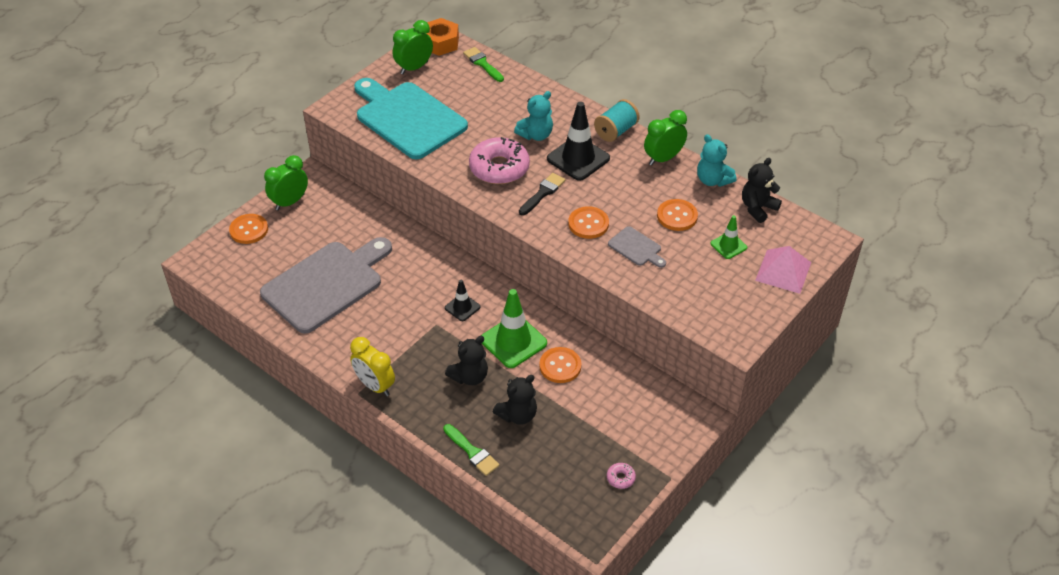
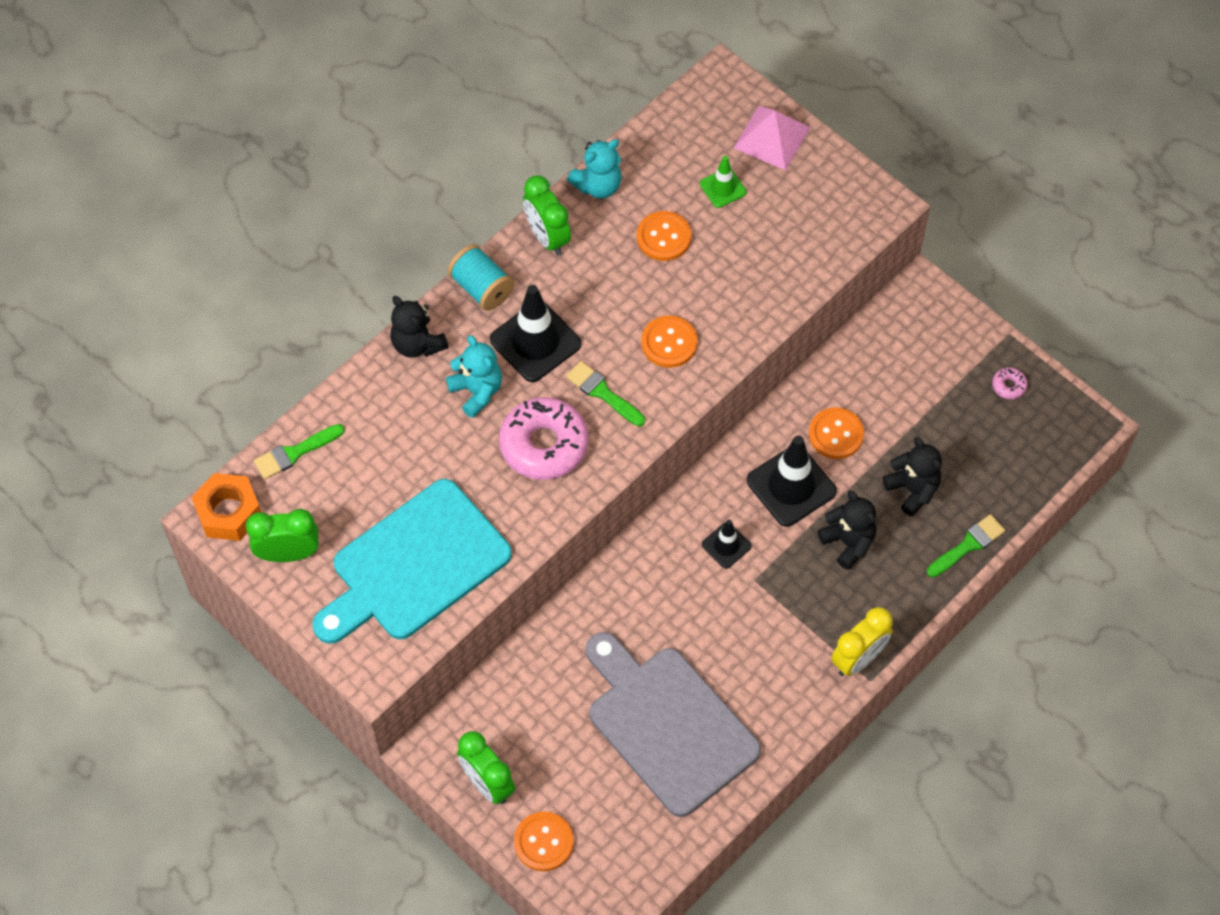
camera: 85 degrees left, 15 degrees up
(414, 68) = (288, 553): green clock -> green clock turned 120 degrees clockwise
(513, 341) = (791, 486): green traffic cone -> black traffic cone
(543, 193) = (602, 393): black brush -> green brush
(636, 248) = (719, 292): grey cutting board -> none
(757, 208) = (657, 144): black teddy bear -> black teddy bear (417, 344)

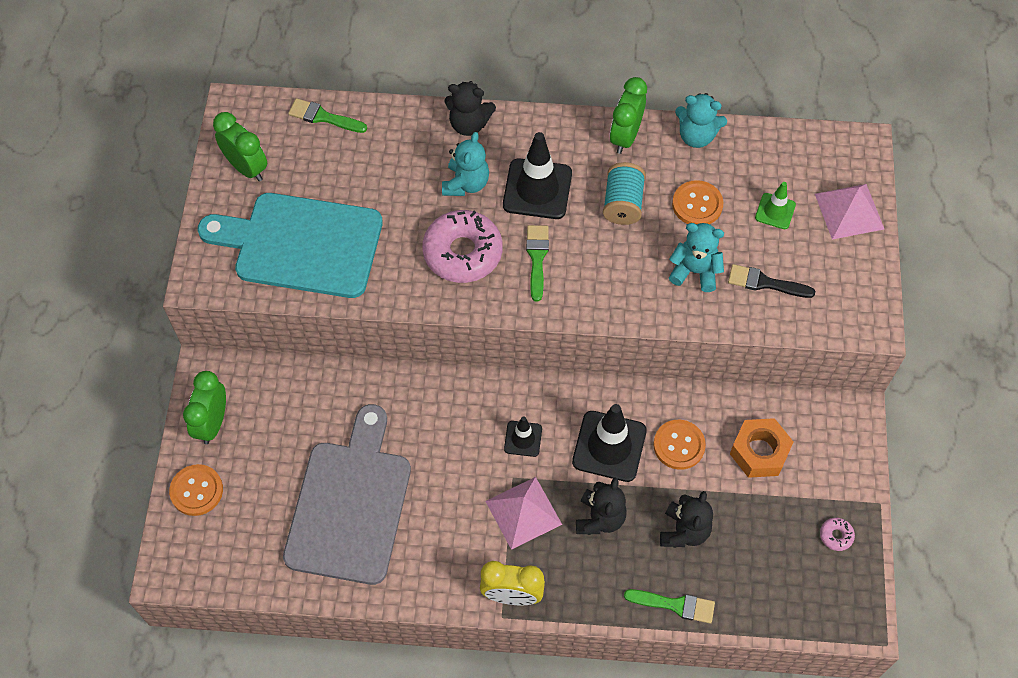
camera: 50 degrees right, 0 degrees up
(229, 512) = (247, 114): orange nut -> orange nut (759, 452)
(417, 344) = (469, 124): black teddy bear -> black teddy bear turned 90 degrees counterclockwise
(481, 288) = (547, 128): turquoise spool -> turquoise spool (622, 203)
(669, 343) = (616, 269): orange button -> none
(723, 288) = (695, 271): none -> turquoise teddy bear
(781, 248) = (765, 283): none -> black brush
(793, 595) = (523, 512): none -> pink pyramid

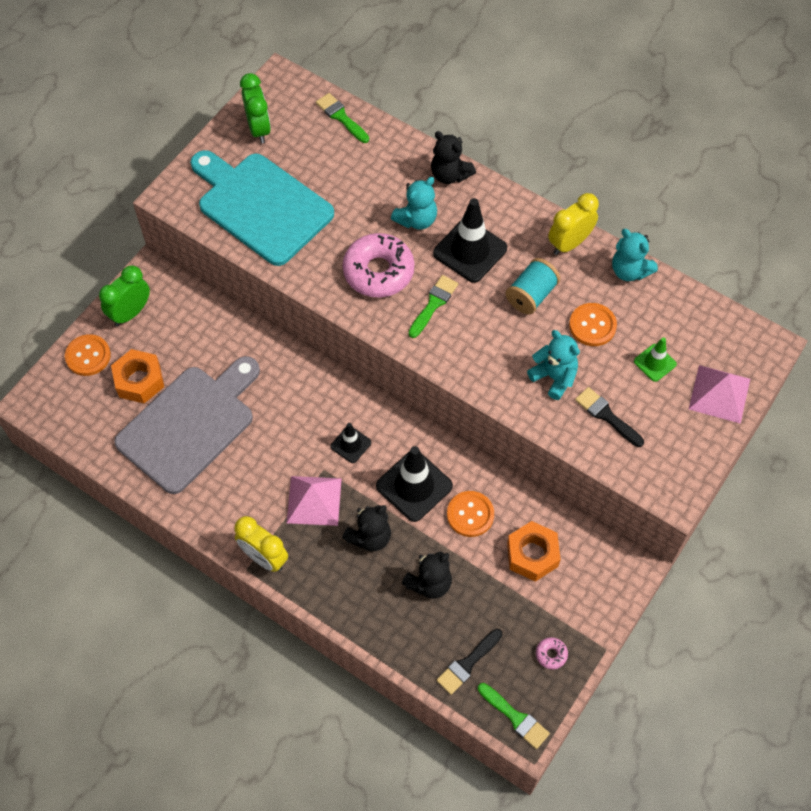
camera: 30 degrees right, 0 degrees up
(268, 487) = (139, 381): none -> orange nut
(625, 137) = (569, 243): green clock -> yellow clock
(675, 605) = (384, 635): green brush -> green brush (515, 717)
(768, 587) = (468, 663): none -> black brush

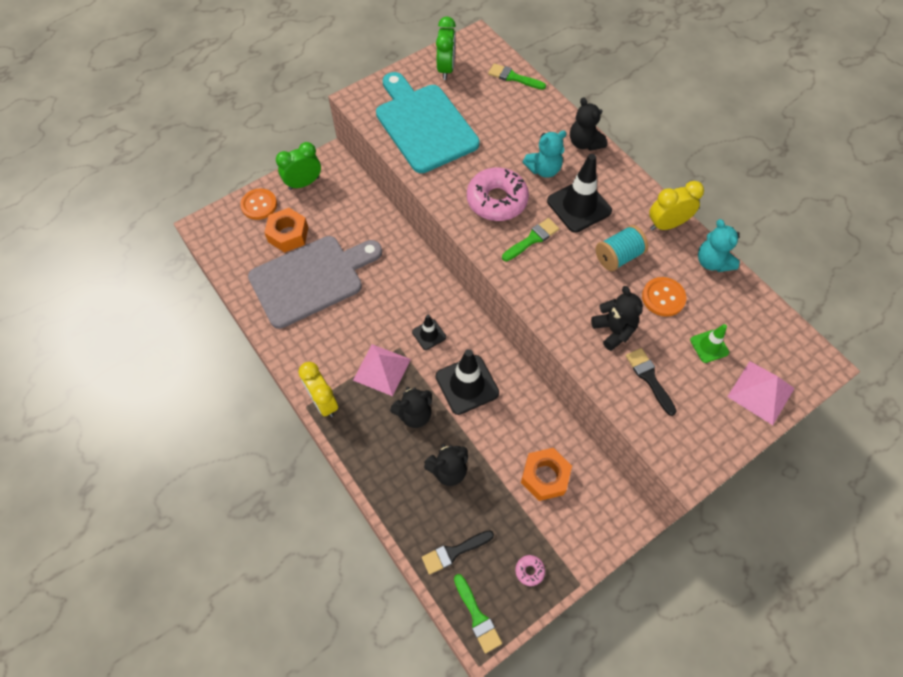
camera: 20 degrees right, 0 degrees up
(341, 117) = (513, 77): green brush -> green brush turned 45 degrees counterclockwise
(470, 514) = (504, 424): orange button -> none
(554, 377) = (613, 330): turquoise teddy bear -> black teddy bear

